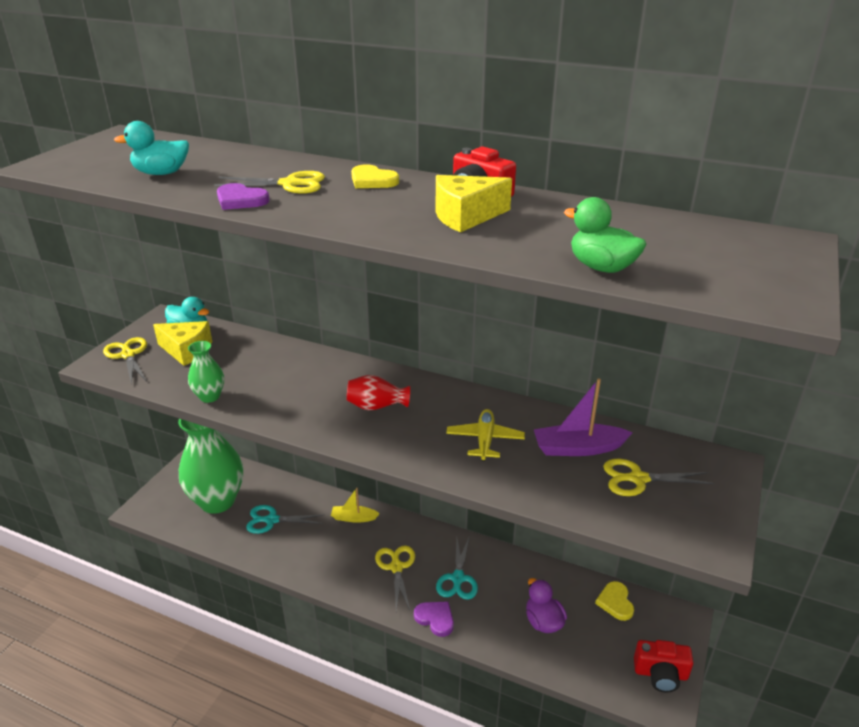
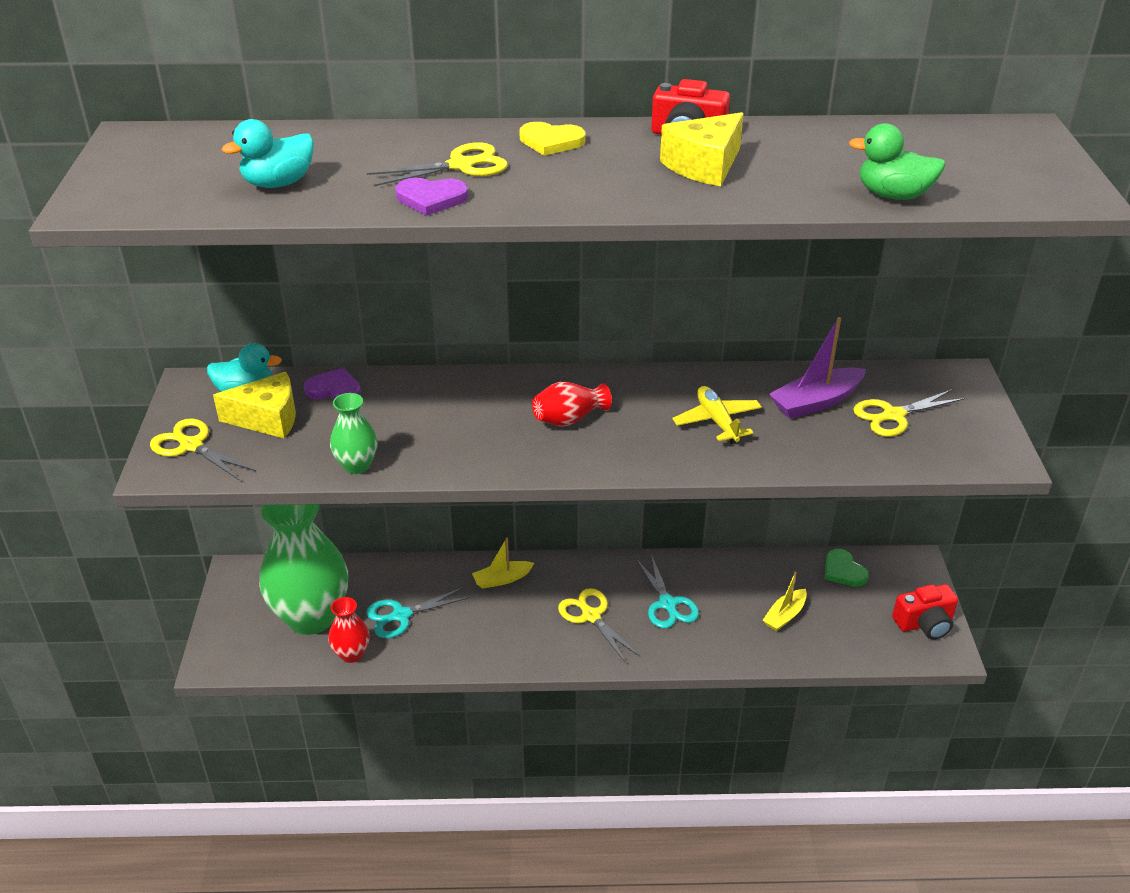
camera: 25 degrees left, 5 degrees up
(222, 535) = (351, 654): none -> red vase
(435, 619) = (671, 654): purple heart -> purple heart (334, 389)
(543, 622) = (784, 616): purple duck -> yellow boat
(615, 602) = (843, 571): yellow heart -> green heart

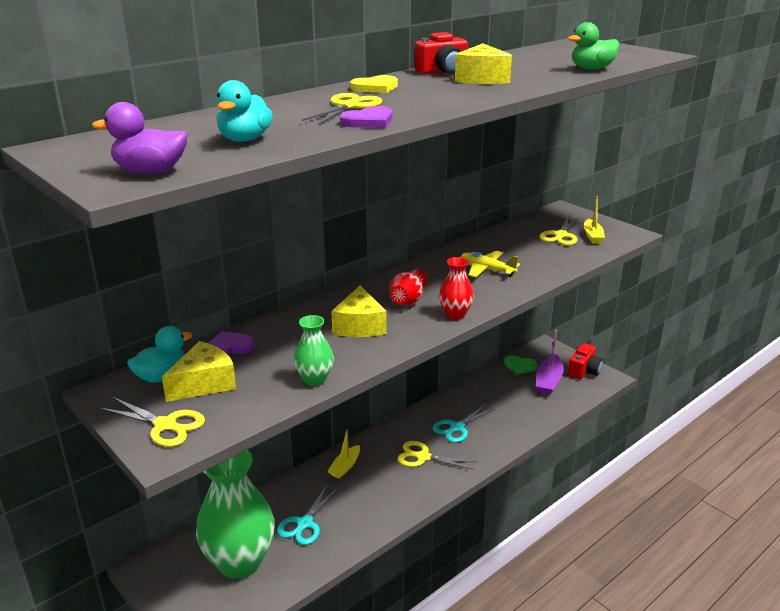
camera: 40 degrees left, 10 degrees down
(138, 199) = (150, 172): none -> purple duck
(191, 445) = (166, 425): yellow scissors -> yellow scissors turned 150 degrees counterclockwise
(351, 654) = (299, 567): red vase -> red vase (455, 314)
(478, 425) = (359, 326): none -> yellow cheese
(668, 604) = (456, 428): turquoise scissors -> turquoise scissors turned 105 degrees clockwise
(784, 616) = (520, 401): yellow boat -> yellow boat (592, 236)
(816, 402) = (518, 243): purple boat -> purple boat (548, 381)

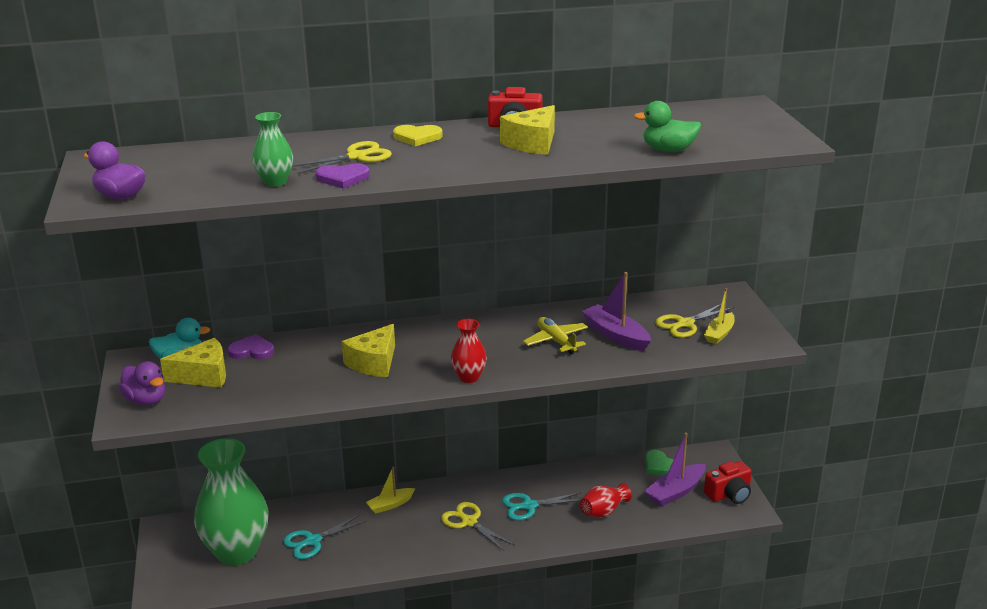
camera: 30 degrees right, 0 degrees up
(166, 425) = (146, 400): yellow scissors -> purple duck
(245, 139) = (224, 178): turquoise duck -> none
(314, 379) = (285, 399): green vase -> green vase (275, 182)
(407, 300) = (443, 351): red vase -> red vase (603, 511)
(524, 255) = (616, 335): none -> purple boat

